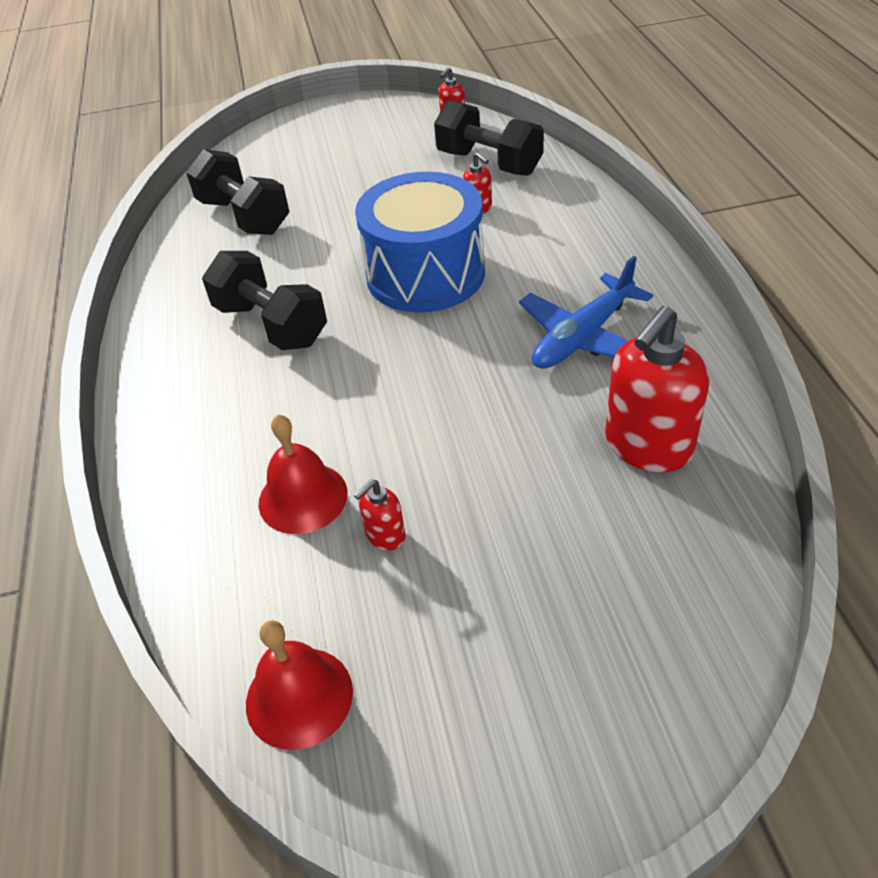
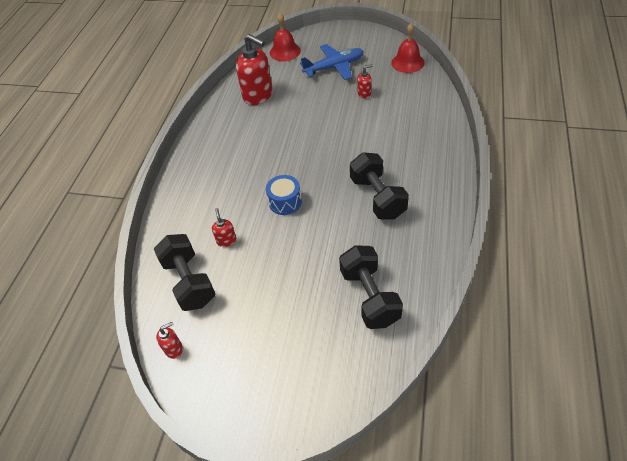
camera: 155 degrees left, 5 degrees up
(303, 497) = (389, 113): red bell -> red bell (285, 51)
(425, 274) = (285, 202): blue drum -> blue drum, size x0.49
(582, 337) = (242, 142): blue plane -> blue plane (334, 67)
(647, 446) = (258, 95): red soap dispenser -> red soap dispenser turned 60 degrees clockwise

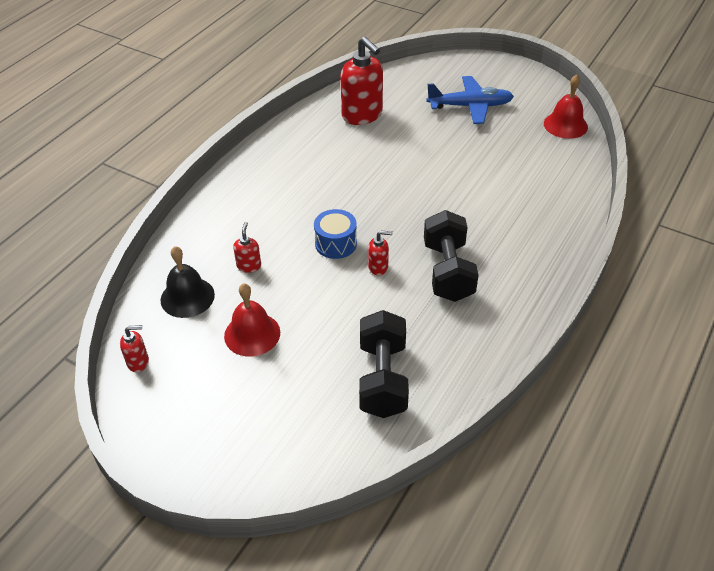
camera: 15 degrees right, 5 degrees down
(189, 282) = (187, 297): black dumbbell -> black bell
(285, 51) = (419, 72): red bell -> red bell (252, 334)
(364, 93) = (492, 147): red soap dispenser -> red soap dispenser (378, 267)

